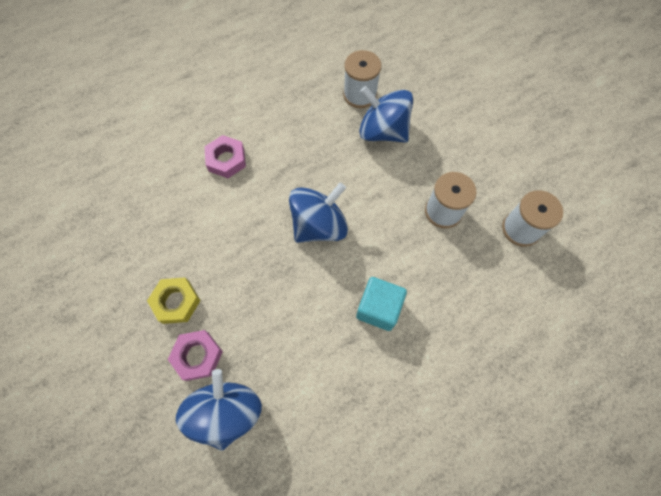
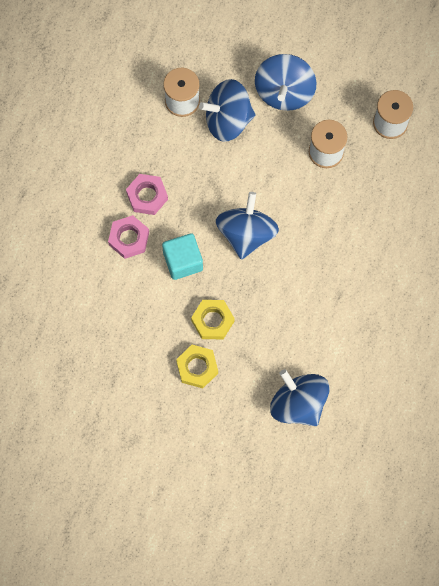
camera: 40 degrees left, 5 degrees up
(197, 356) = (246, 388): pink nut -> pink nut (147, 196)
(226, 273) = (212, 321): none -> yellow nut
(378, 308) = (338, 259): turquoise cube -> turquoise cube (183, 261)
(446, 142) = (284, 92): none -> blue spinning top

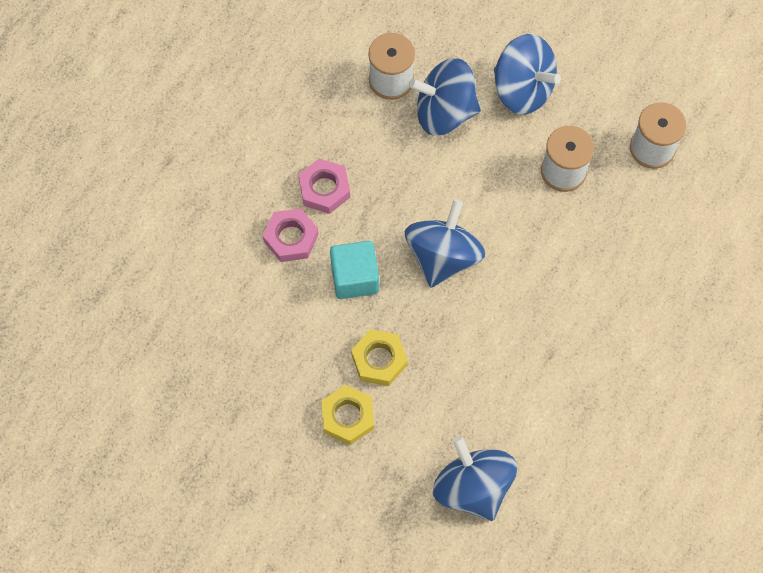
camera: 10 degrees right, 5 degrees down
(284, 92) = (522, 89): blue spinning top -> blue spinning top turned 75 degrees counterclockwise

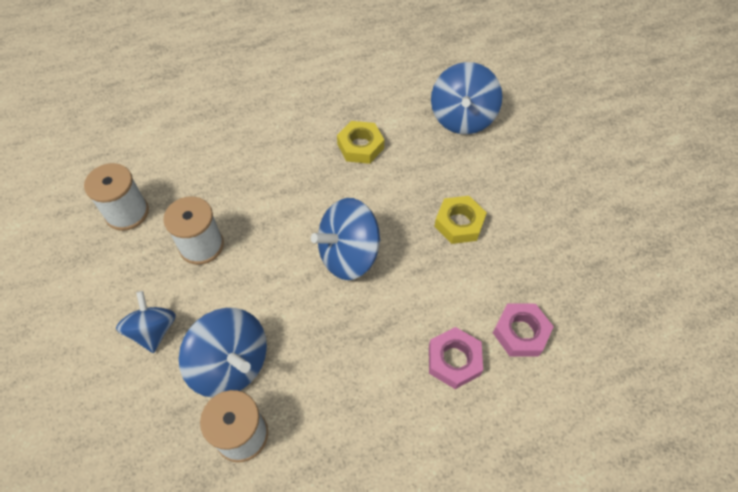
camera: 140 degrees left, 10 degrees down
(324, 189) = (391, 380): pink nut -> pink nut (520, 332)
(348, 417) = (511, 206): yellow nut -> yellow nut (360, 146)
(355, 278) = (428, 290): turquoise cube -> none
(522, 89) = (153, 331): blue spinning top -> blue spinning top, size x0.65

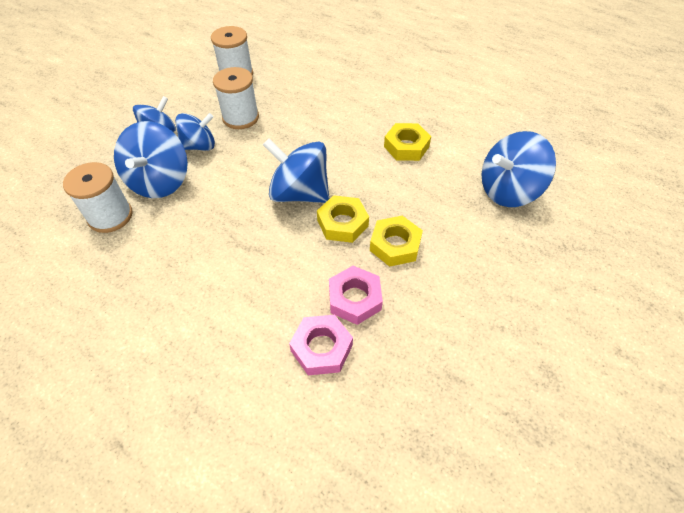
camera: 55 degrees right, 5 degrees down
(210, 303) = (199, 146): none -> blue spinning top
(409, 244) = (342, 223): none -> yellow nut
(454, 360) = (256, 311): pink nut -> pink nut (354, 298)

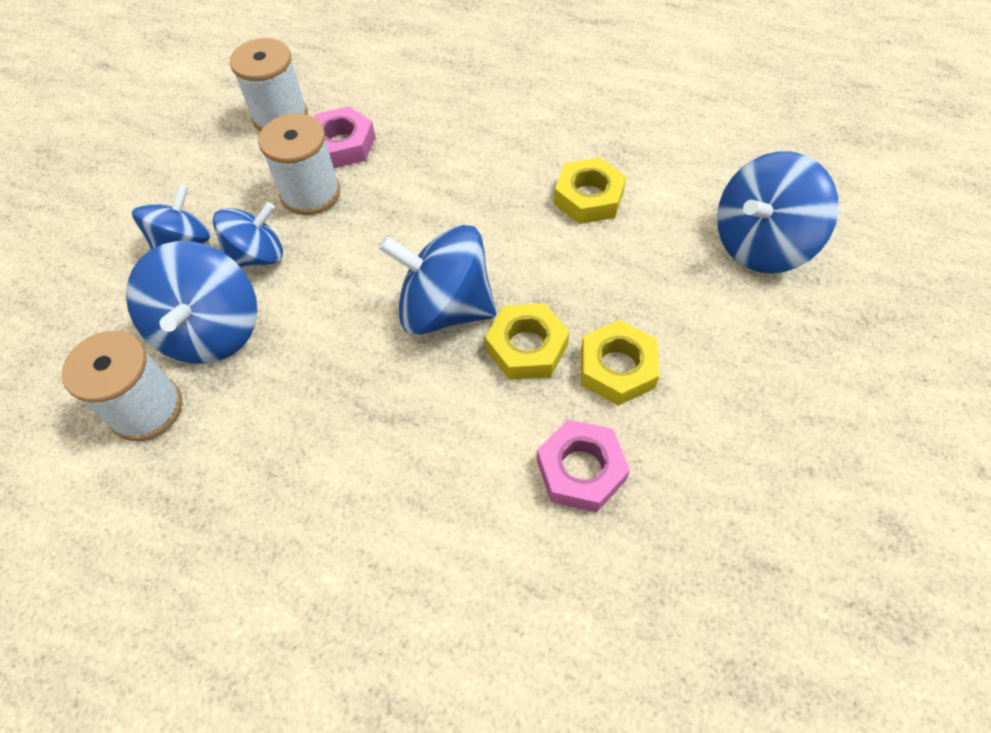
camera: 10 degrees left, 5 degrees up
(321, 348) = (554, 562): pink nut -> pink nut (342, 144)

